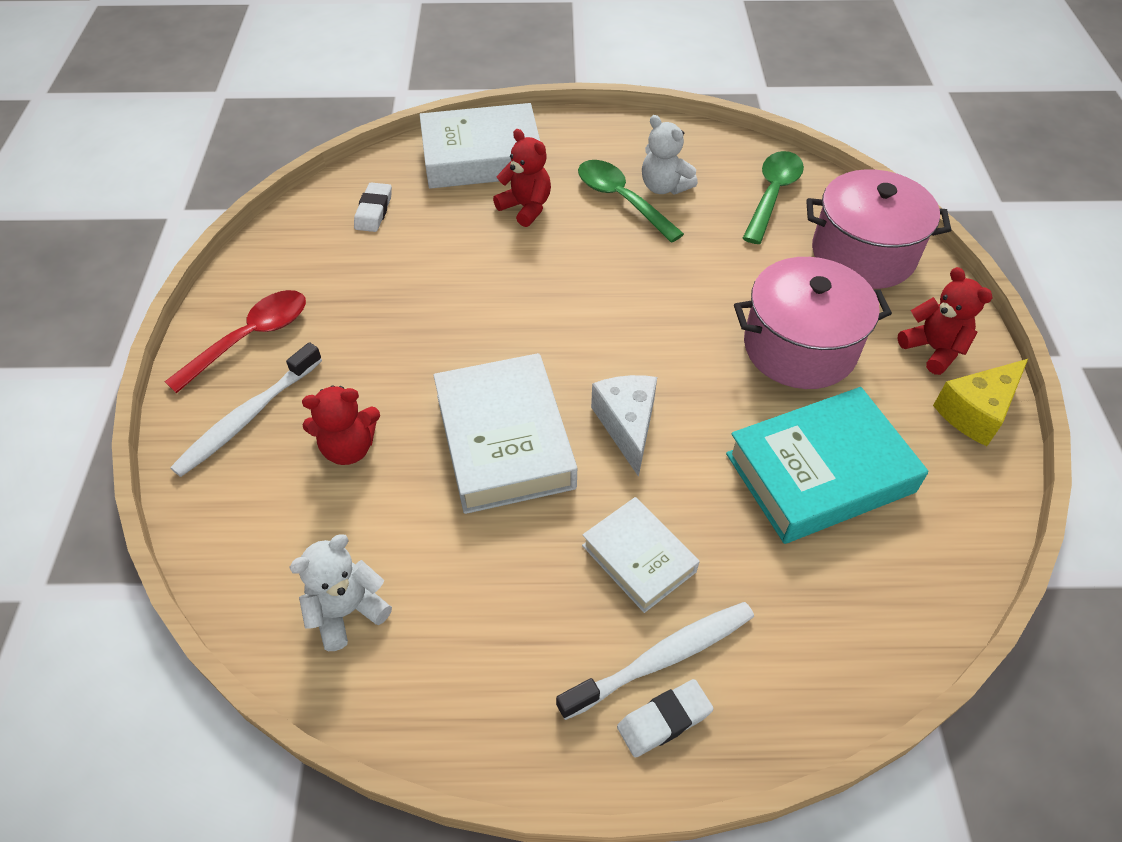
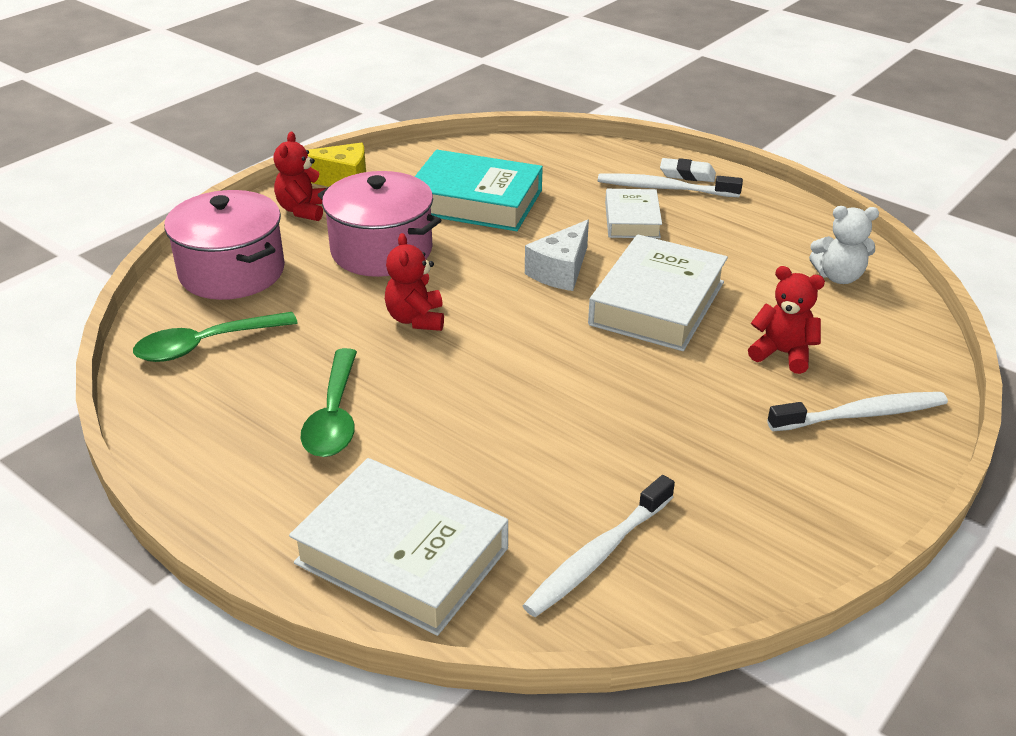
camera: 140 degrees left, 15 degrees down
(251, 338) = (827, 482): red spoon -> none
(374, 211) = (598, 556): white eraser -> white toothbrush
(526, 208) = (432, 462): red teddy bear -> red teddy bear (416, 319)
(664, 187) = (277, 405): white teddy bear -> none

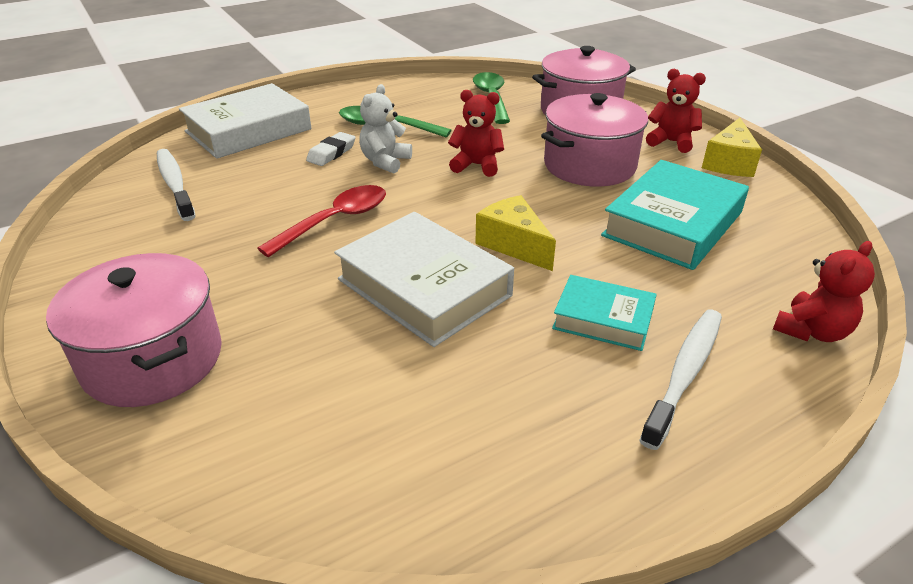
camera: 110 degrees right, 0 degrees up
(560, 271) = (513, 244): white cheese -> yellow cheese
(591, 384) = (335, 221): none -> red spoon
(632, 220) = (603, 319): white book -> turquoise book
(687, 174) = (728, 413): white eraser -> white eraser (331, 153)
(782, 353) = (282, 343): red teddy bear -> red teddy bear (811, 331)
(838, 277) = (385, 465): white teddy bear -> white teddy bear (385, 162)
(861, 414) = (153, 359): white toothbrush -> pink pot

